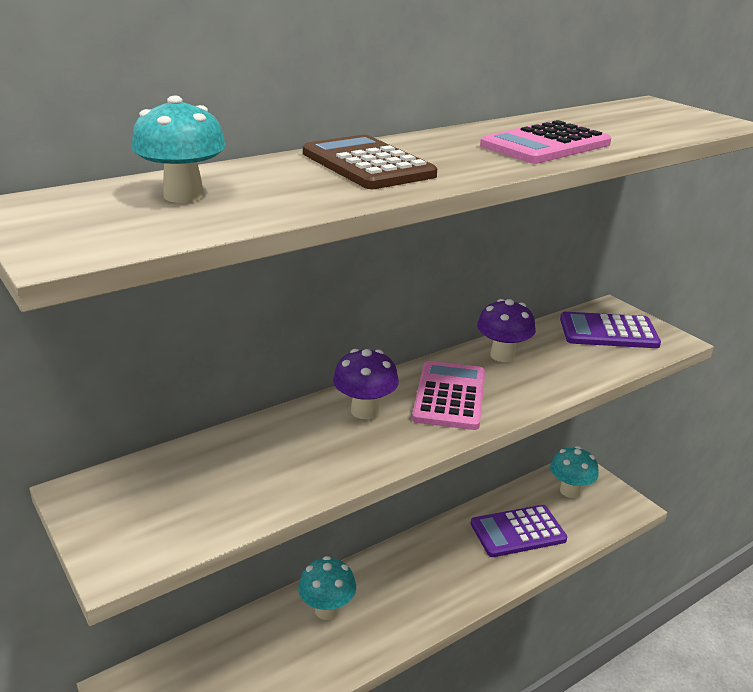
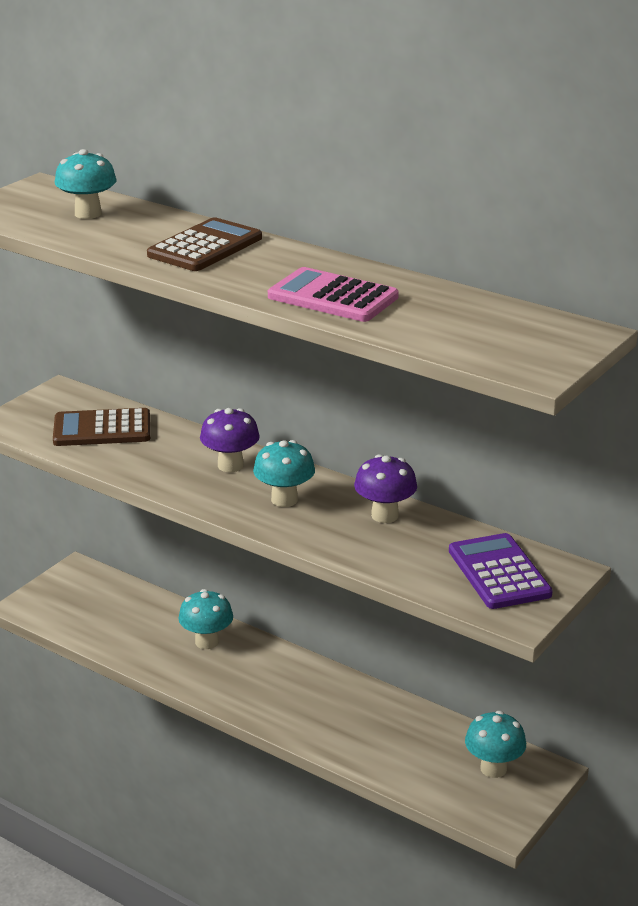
camera: 70 degrees right, 0 degrees up
(214, 479) = (102, 429): none -> brown calculator
(450, 396) = (284, 499): pink calculator -> turquoise mushroom
(518, 531) = (390, 738): purple calculator -> none

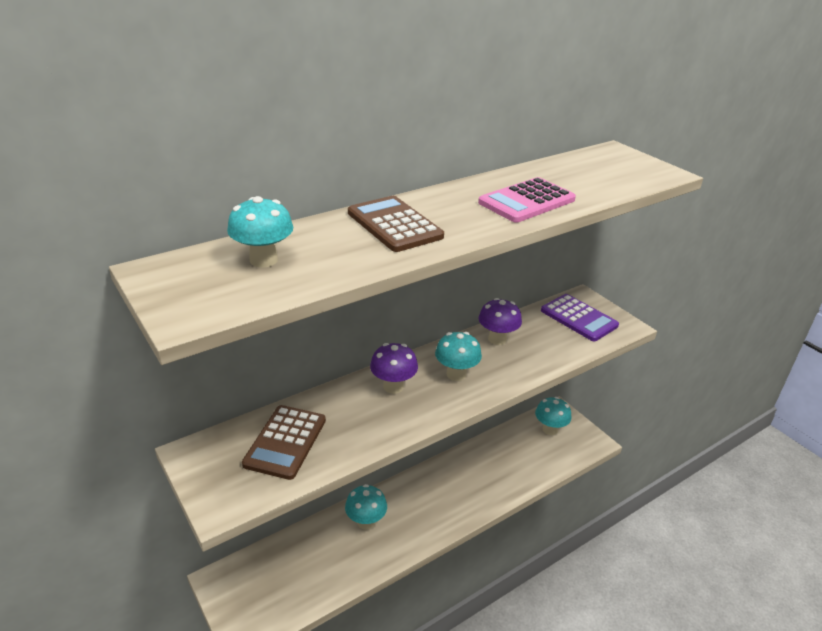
camera: 70 degrees left, 5 degrees up
(499, 572) = (578, 318): purple calculator -> purple calculator turned 135 degrees counterclockwise

